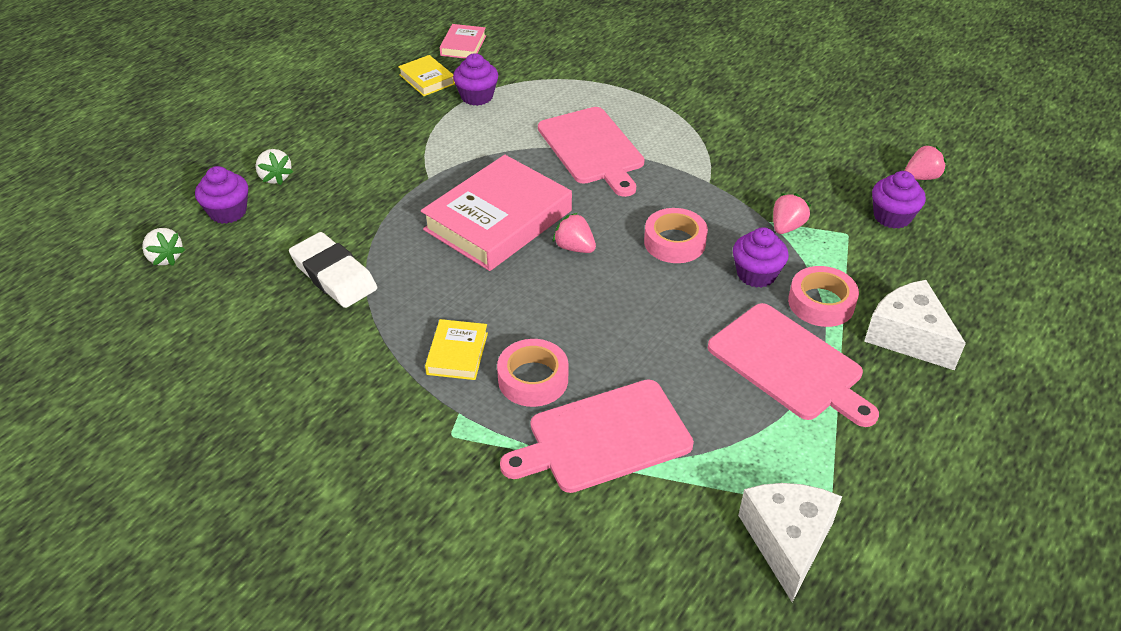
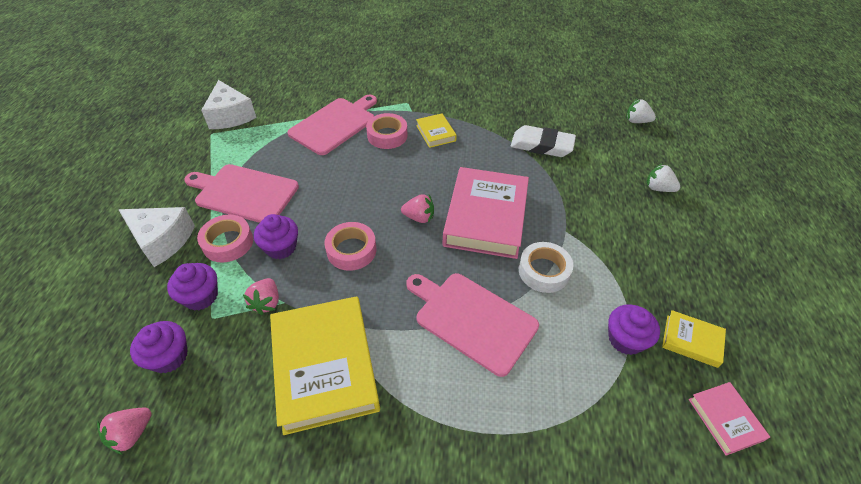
camera: 150 degrees right, 5 degrees up
(228, 212) = (648, 156): purple cupcake -> purple cupcake (201, 296)
(490, 156) = (544, 271): none -> white tape
(745, 163) = (324, 366): none -> yellow book

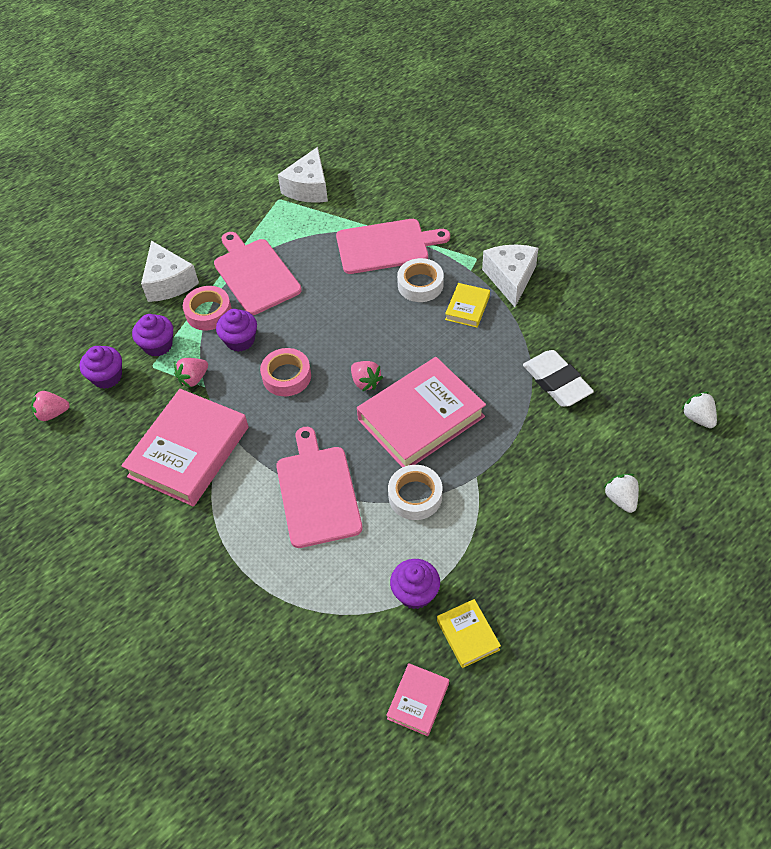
camera: 45 degrees right, 5 degrees up
(324, 366) = (189, 451): yellow book -> pink book
(387, 135) = (420, 285): pink tape -> white tape
(443, 103) = (510, 279): none -> white cheese

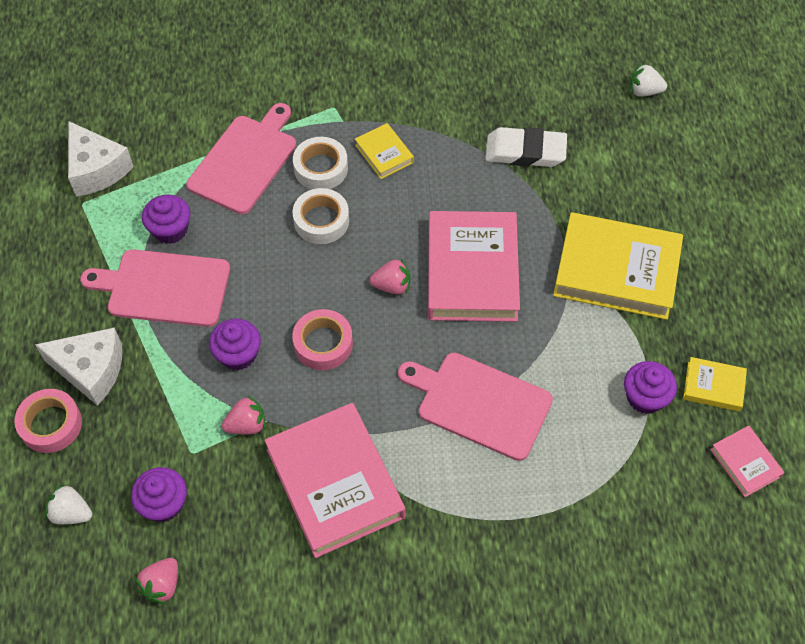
camera: 55 degrees left, 5 degrees up
(158, 345) = (169, 431): purple cupcake -> purple cupcake (170, 230)
(193, 379) = (247, 425): pink strawberry -> pink strawberry turned 105 degrees counterclockwise
(208, 312) = (172, 359): pink tape -> pink tape (51, 424)
(415, 496) = (550, 332): white tape -> white tape (321, 221)
(509, 504) = (616, 271): none -> yellow book
(510, 279) = (383, 101): white cheese -> none
(620, 499) = (675, 195): white strawberry -> white strawberry (71, 513)

